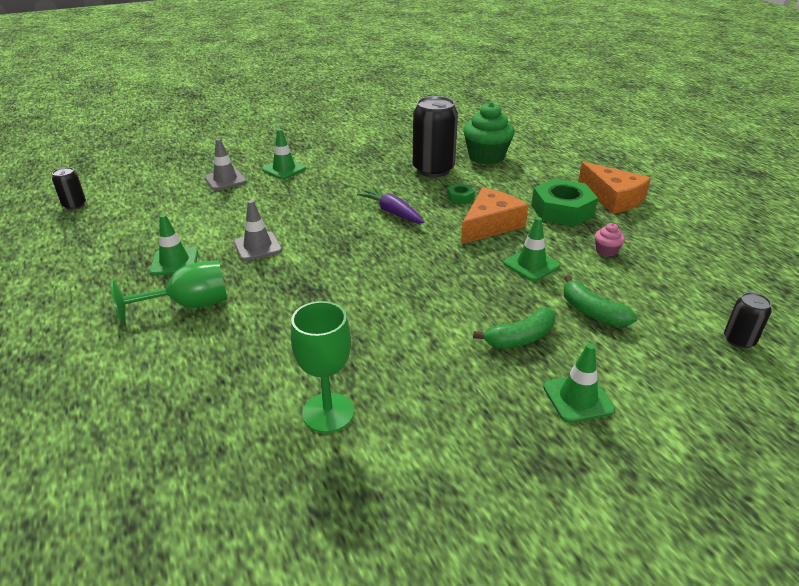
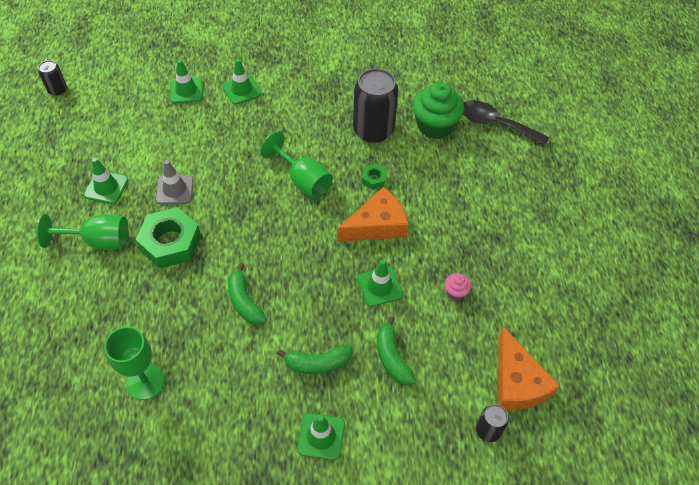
camera: 20 degrees right, 20 degrees up
(225, 180) = (186, 91): grey traffic cone -> green traffic cone
(392, 212) = (303, 181): purple carrot -> green goblet
(399, 310) = (244, 301): none -> green banana
(537, 146) = (495, 124): none -> black spoon
(562, 210) = (454, 226): green nut -> green nut (170, 243)
(613, 198) = (514, 225): orange cheese -> orange cheese (517, 382)

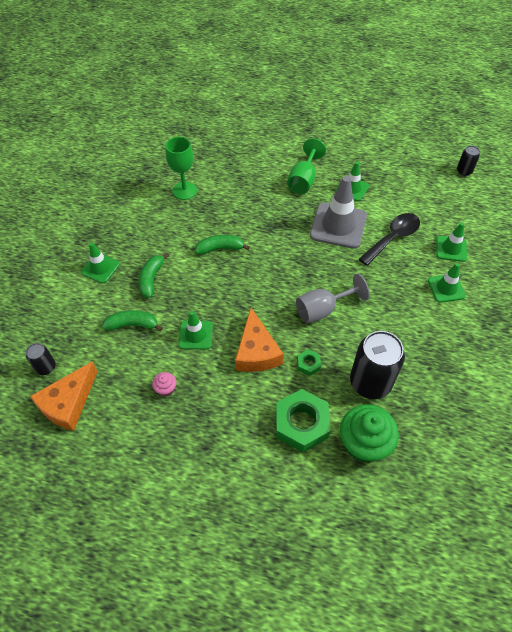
camera: 110 degrees right, 0 degrees up
(170, 243) = (288, 216): green nut -> green nut (301, 424)
(175, 190) = (338, 225): grey traffic cone -> grey traffic cone, size x1.78
(303, 181) = (323, 310): green goblet -> grey goblet
(495, 124) = (352, 511): black spoon -> black spoon (393, 238)
(517, 382) = (68, 403): orange cheese -> orange cheese turned 60 degrees counterclockwise

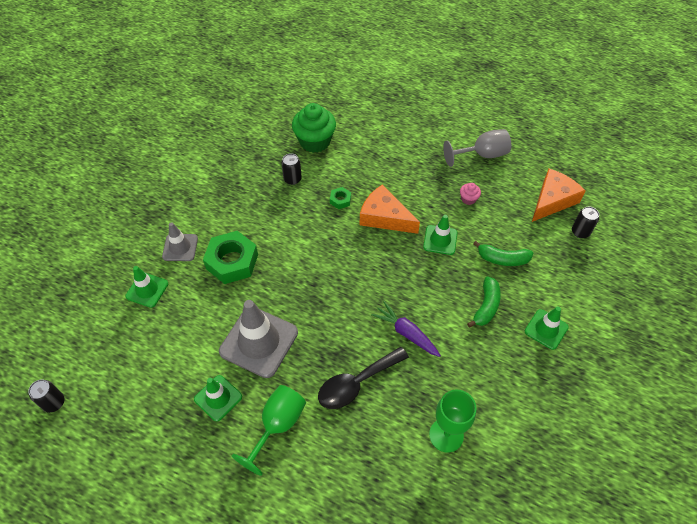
camera: 170 degrees left, 0 degrees up
(220, 248) = (406, 333): green banana -> purple carrot
(256, 351) = (384, 217): orange cheese -> orange cheese turned 60 degrees counterclockwise
(301, 424) = (358, 160): green nut -> green nut (232, 261)
(323, 310) = (311, 245): grey goblet -> grey goblet (482, 155)
(370, 382) = (292, 179): black can -> black can, size x0.49
(393, 238) = (203, 314): black spoon -> black spoon (356, 383)
(446, 288) = (180, 247): green traffic cone -> grey traffic cone

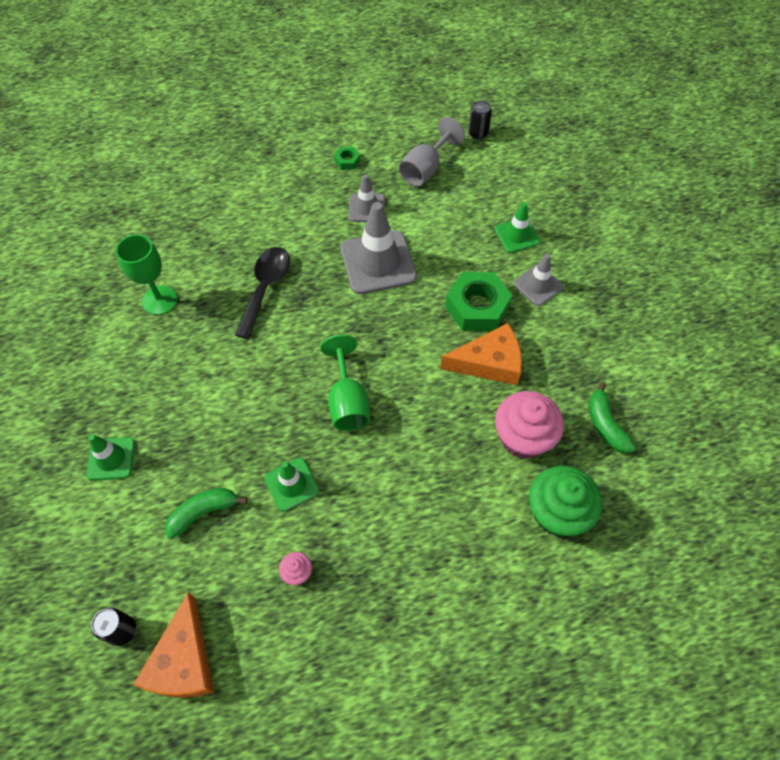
camera: 140 degrees right, 5 degrees up
(218, 398) = (366, 208): green traffic cone -> grey traffic cone
(278, 425) = (303, 222): green goblet -> green goblet (347, 401)
(292, 179) = (523, 437): black can -> pink cupcake
(340, 200) = (444, 451): green nut -> green nut (347, 161)
(384, 217) = (377, 467): orange cheese -> orange cheese (489, 362)
(406, 333) = (254, 357): purple carrot -> none
(482, 155) = (328, 672): grey goblet -> grey goblet (425, 169)
(486, 306) = (190, 440): green banana -> green banana (605, 425)

